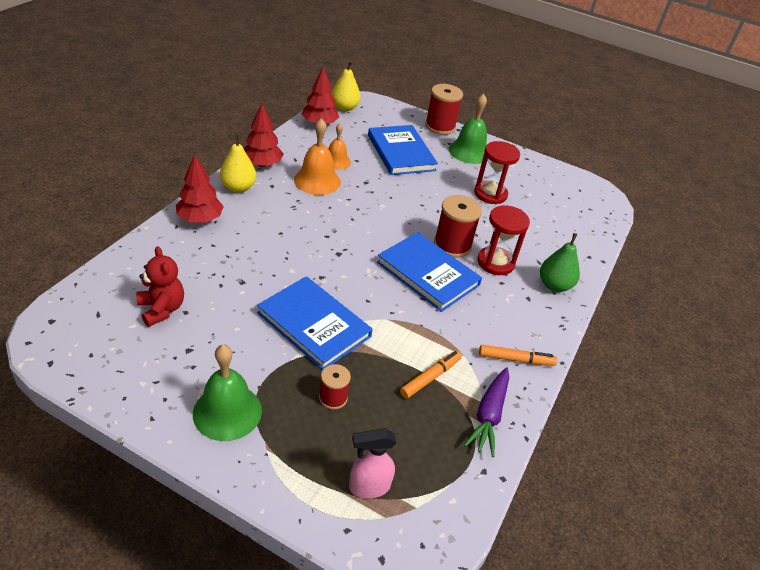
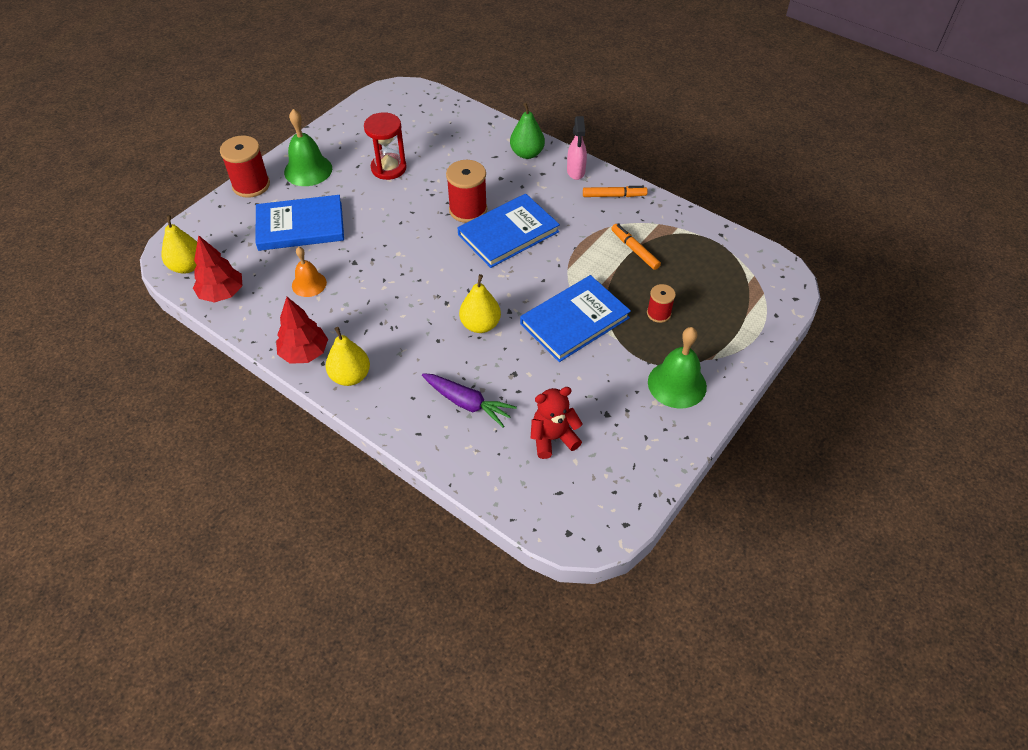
camera: 75 degrees left, 10 degrees up
(200, 219) = (407, 411): red tree -> none
(301, 258) = (480, 325): none -> yellow pear
(317, 181) = (346, 304): orange bell -> none
(368, 487) = (740, 299): pink spray bottle -> pink spray bottle (576, 172)
(488, 415) = (671, 222): purple carrot -> purple carrot (467, 403)
(495, 263) = (495, 185): red hourglass -> none
(516, 359) = (614, 196): orange marker -> orange marker turned 75 degrees clockwise

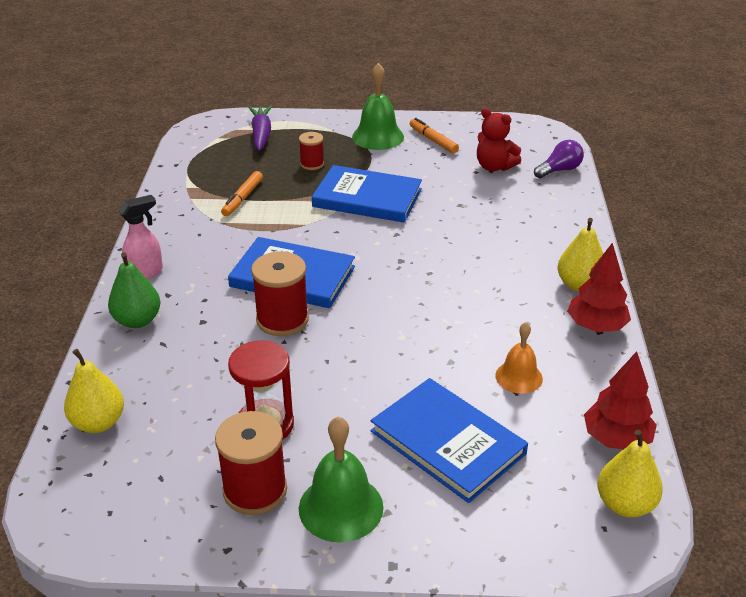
camera: 125 degrees left, 15 degrees down
(251, 185) = (430, 552): red spool -> red spool (255, 490)
(467, 403) = (518, 213): purple carrot -> purple carrot (261, 134)
(480, 325) = (431, 242): yellow pear -> yellow pear (98, 423)
(505, 486) = (559, 170): none -> purple light bulb
(614, 196) = (168, 235): orange marker -> orange marker (433, 140)

